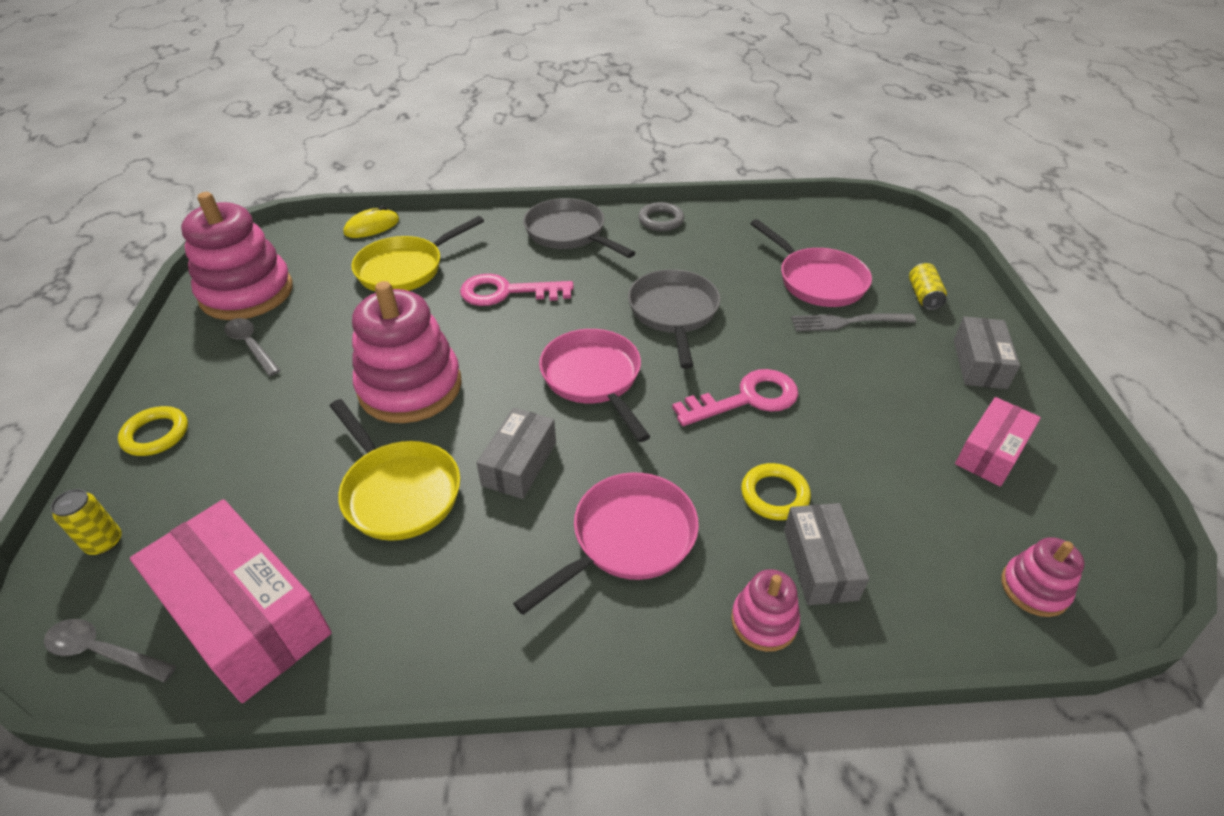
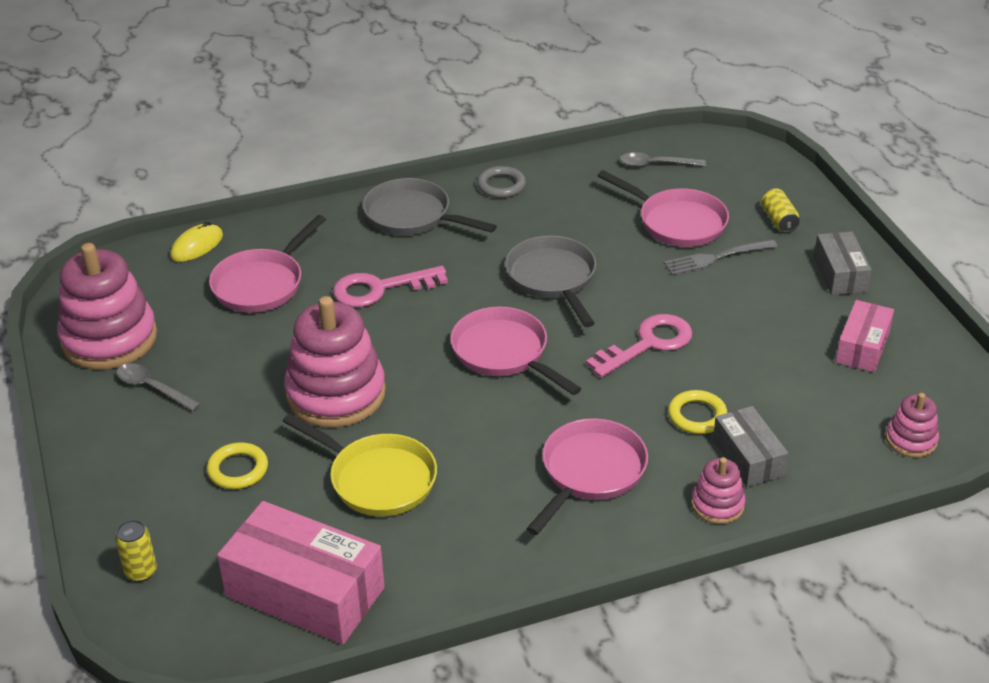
camera: 15 degrees left, 5 degrees down
(103, 652) = (204, 641): grey spoon -> grey spoon (656, 164)
(156, 434) = (118, 482): yellow ring -> yellow ring (238, 469)
(405, 269) = (261, 284): yellow pan -> pink pan
(519, 463) = (472, 436): grey box -> none

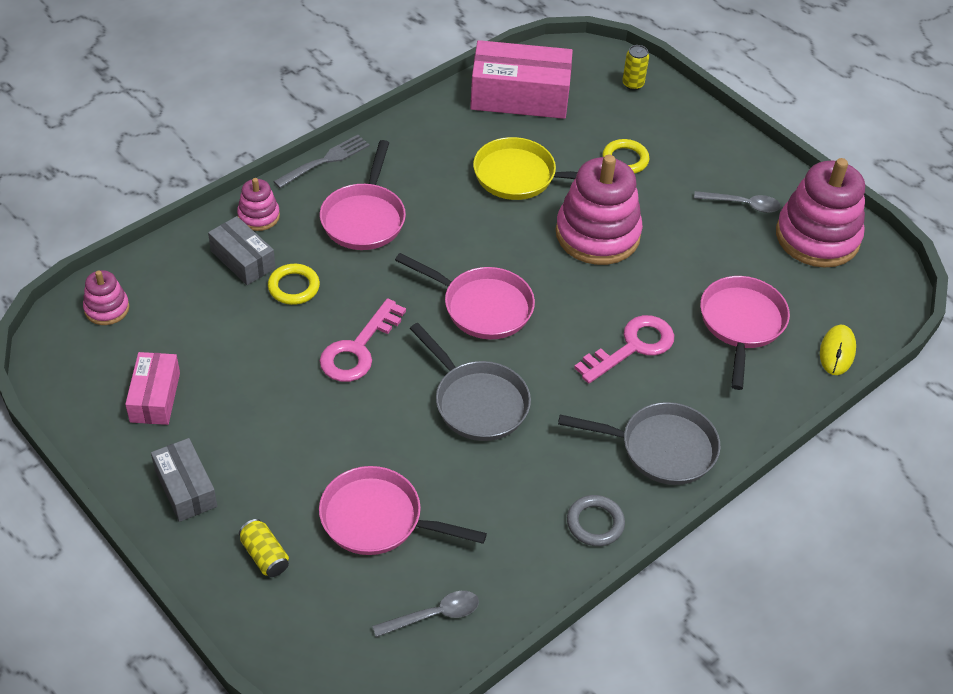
camera: 155 degrees right, 10 degrees up
(716, 258) = (321, 476): grey fork -> grey fork (325, 161)

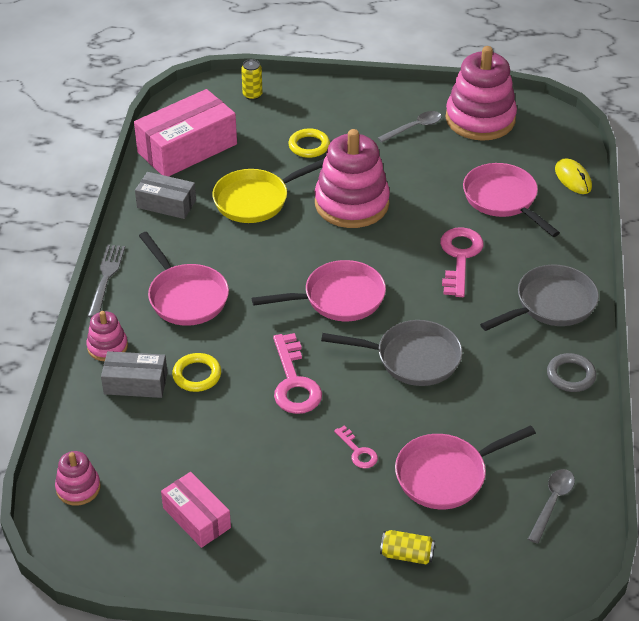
camera: 40 degrees left, 5 degrees down
(186, 488) = (298, 557): grey box -> grey box (166, 204)
(334, 443) = (358, 452): none -> pink key

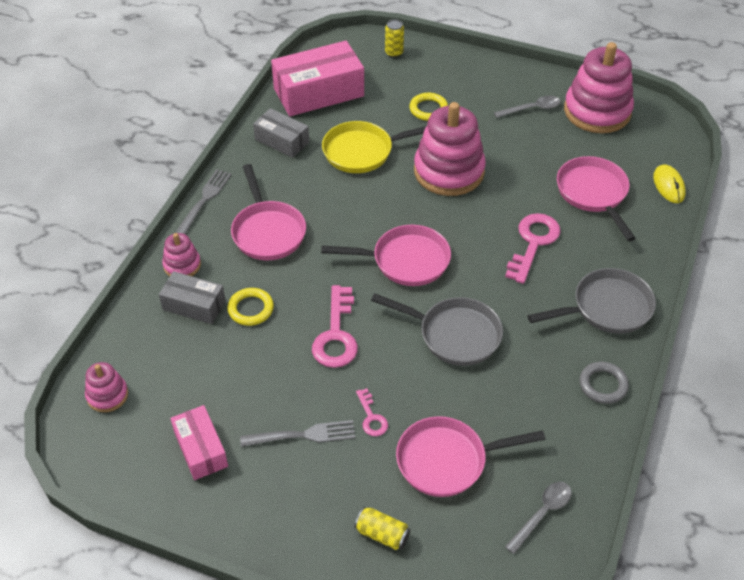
camera: 15 degrees right, 5 degrees up
(295, 482) = (303, 435): none -> grey fork

